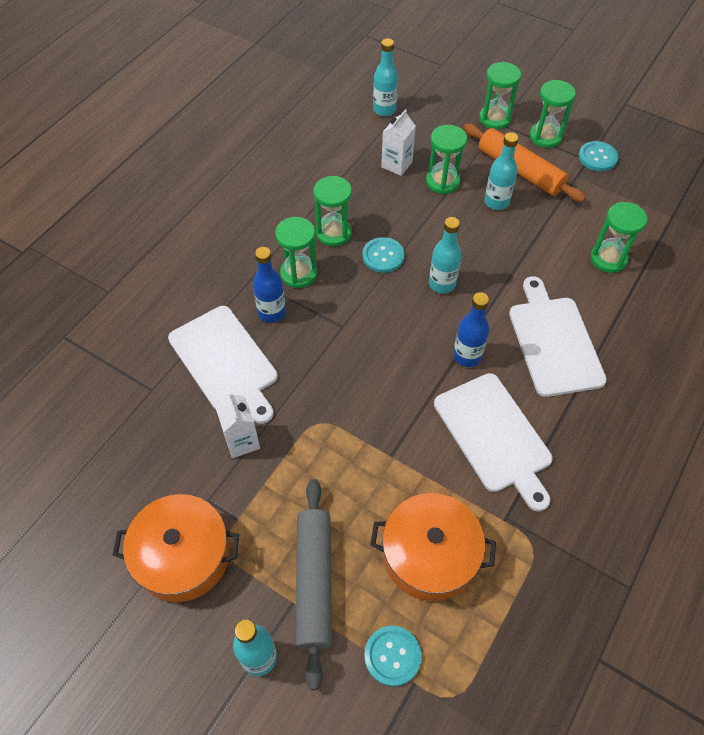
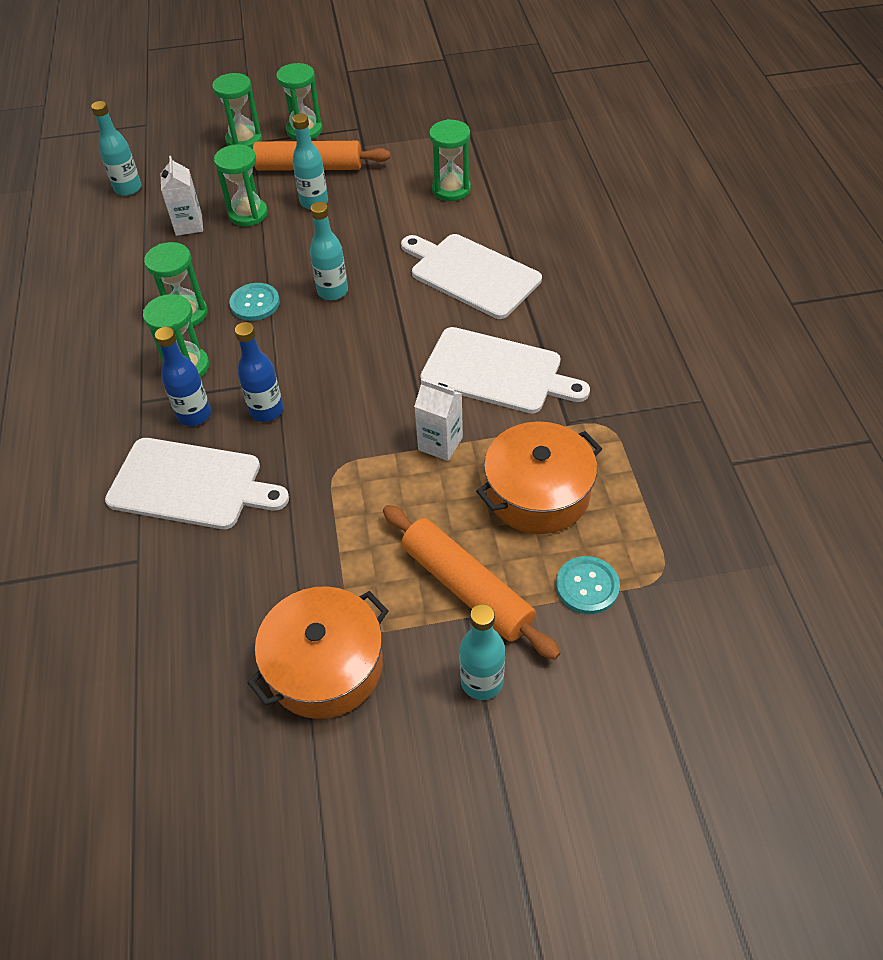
camera: 40 degrees left, 5 degrees down
(242, 441) = (280, 534): white carton -> white carton (440, 443)
(314, 582) = (467, 588): grey rolling pin -> orange rolling pin
(467, 356) = (412, 330): blue bottle -> blue bottle (266, 410)
(597, 157) = (365, 122): turquoise button -> none

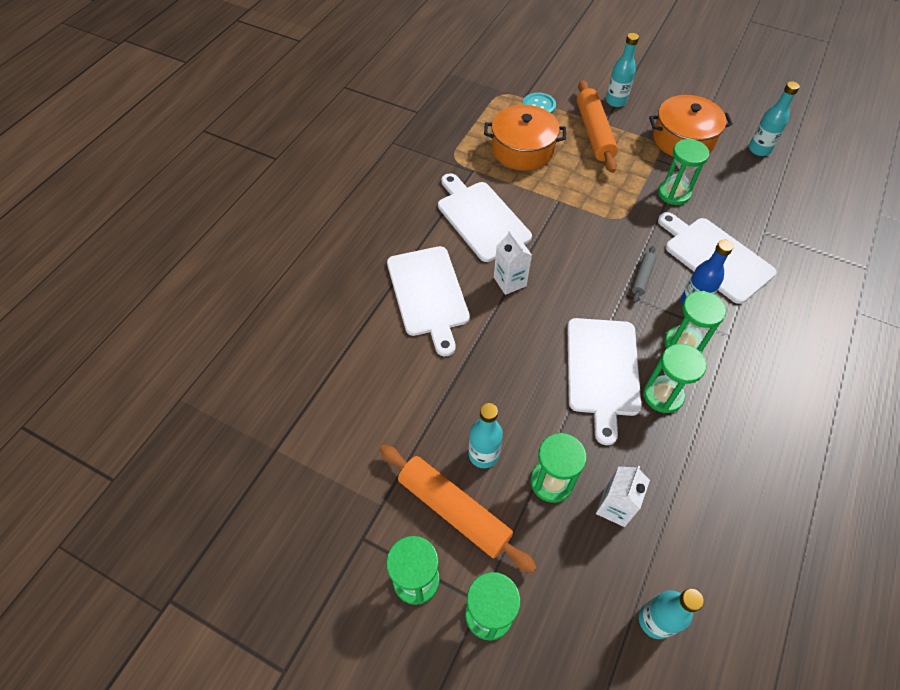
camera: 145 degrees left, 5 degrees up
(255, 303) = (602, 371): turquoise button -> white cutting board
(266, 410) = (642, 277): blue bottle -> grey rolling pin
(332, 291) = (536, 343): turquoise bottle -> turquoise bottle (759, 149)
(440, 443) = (551, 198): white carton -> white carton (510, 281)
(451, 189) = (362, 386): green hourglass -> green hourglass (674, 193)

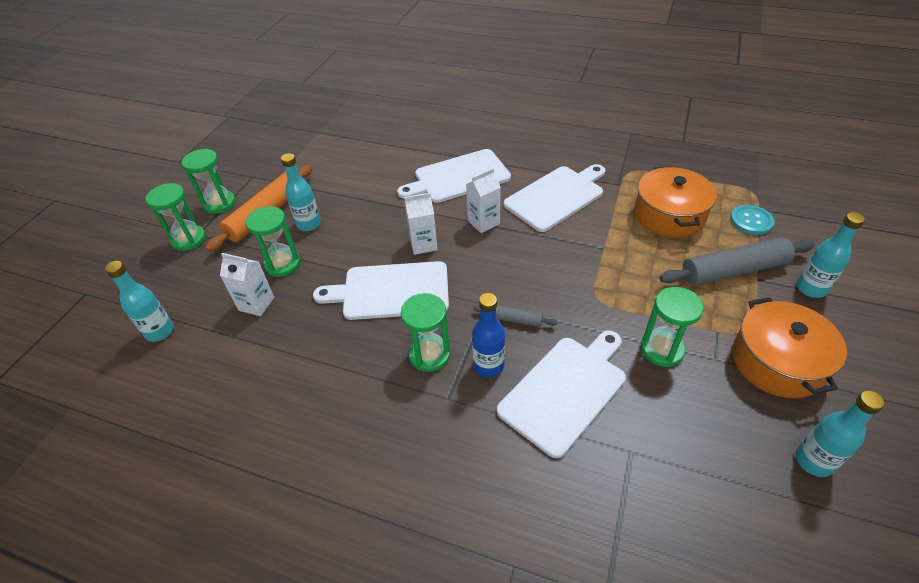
camera: 85 degrees right, 10 degrees down
(536, 337) = (423, 244): none -> white carton
(594, 132) = (734, 270): orange rolling pin -> grey rolling pin
(663, 395) = (365, 337): green hourglass -> none

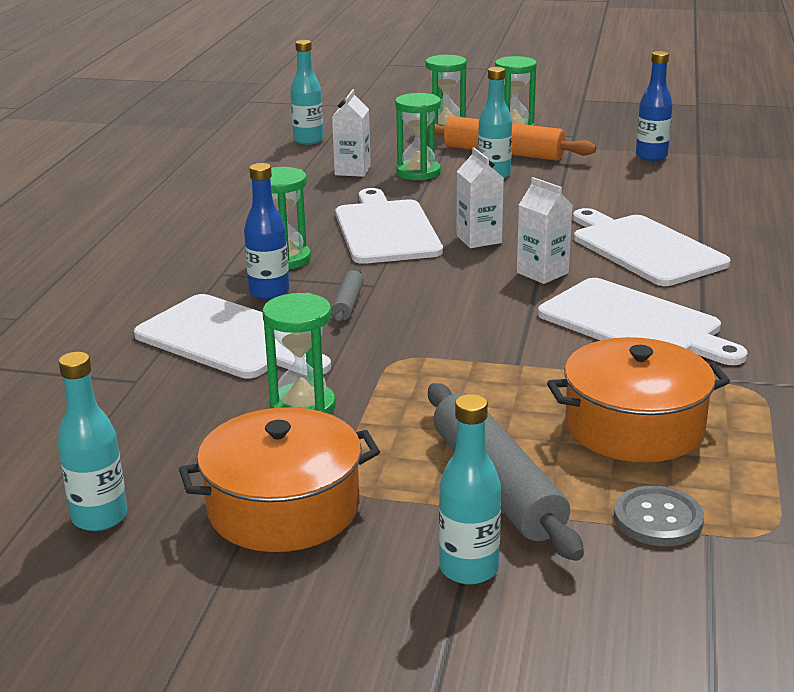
camera: 80 degrees right, 20 degrees down
(312, 150) = (651, 156): none -> blue bottle
(751, 221) = (658, 519): turquoise button -> grey button

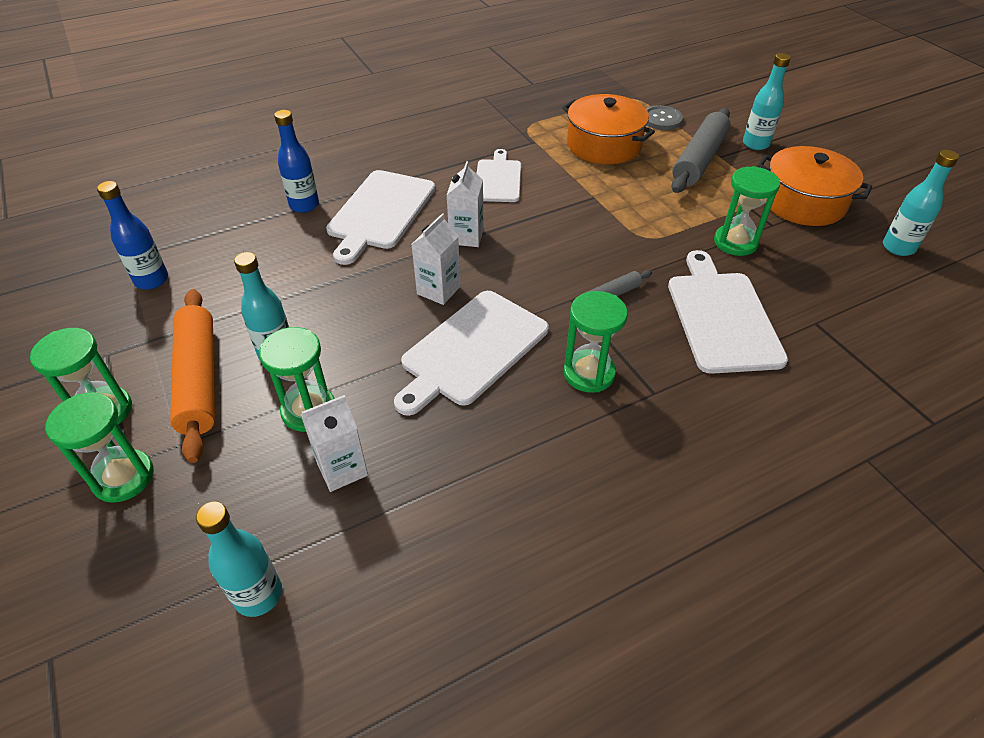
camera: 130 degrees left, 20 degrees up
(269, 292) = (646, 344): blue bottle -> blue bottle (304, 205)
(635, 323) = (498, 179): white cutting board -> white cutting board, size x0.64

